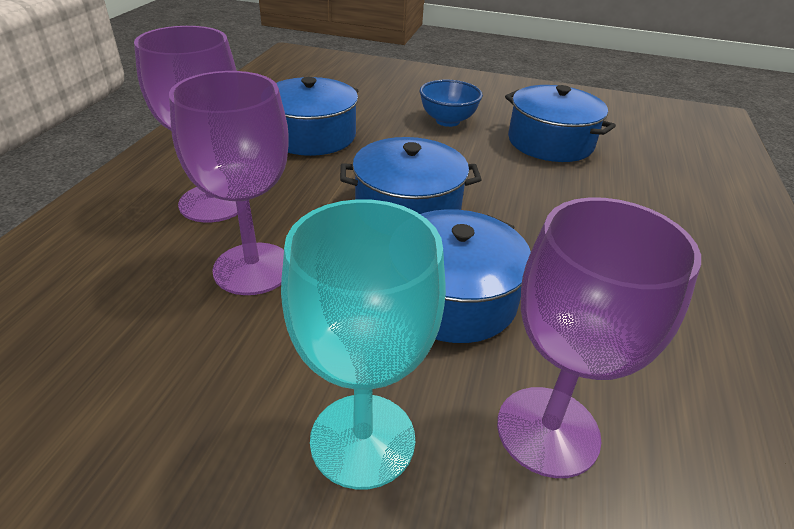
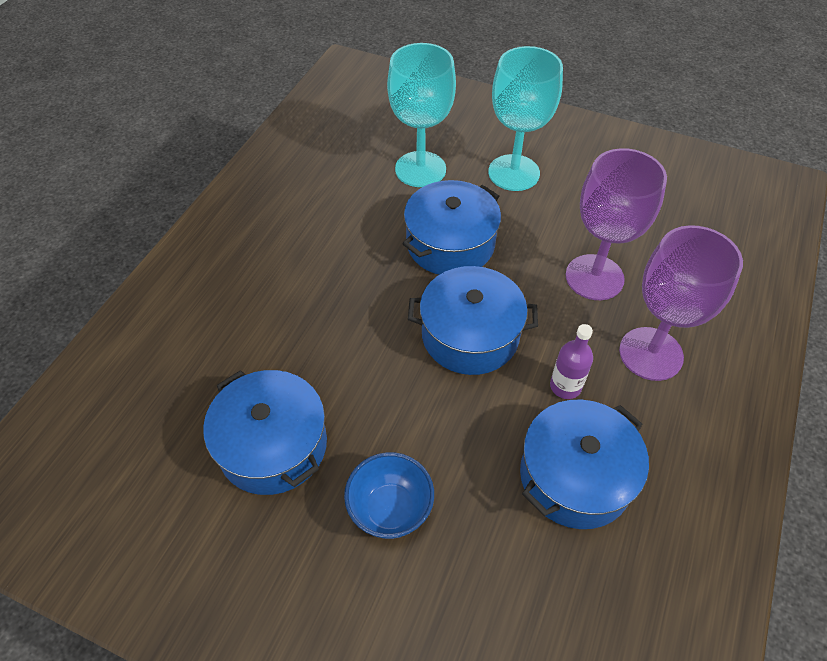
camera: 170 degrees left, 15 degrees up
(311, 178) = (565, 386): none -> purple bottle
(547, 431) = (420, 169): purple goblet -> turquoise goblet

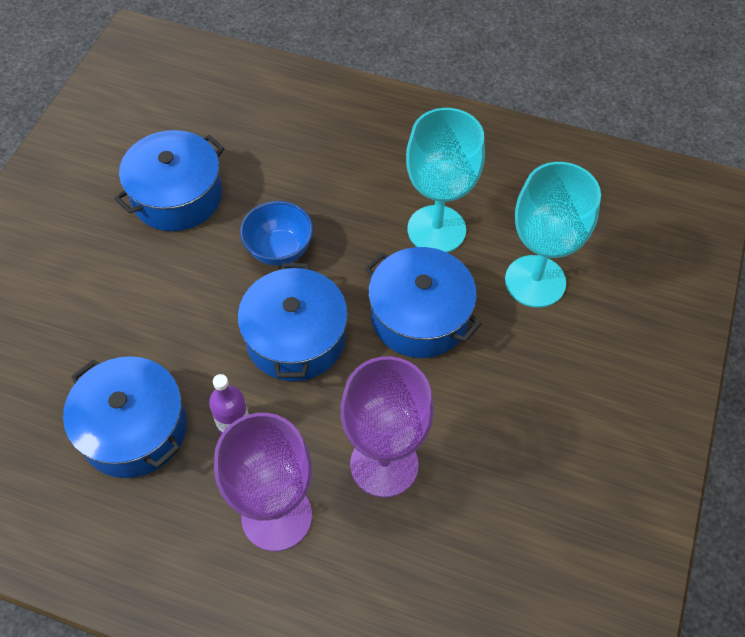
camera: 85 degrees right, 5 degrees up
(390, 509) = (113, 283): blue bowl -> blue bowl (279, 250)
(513, 173) = (548, 380): turquoise goblet -> turquoise goblet (436, 229)

